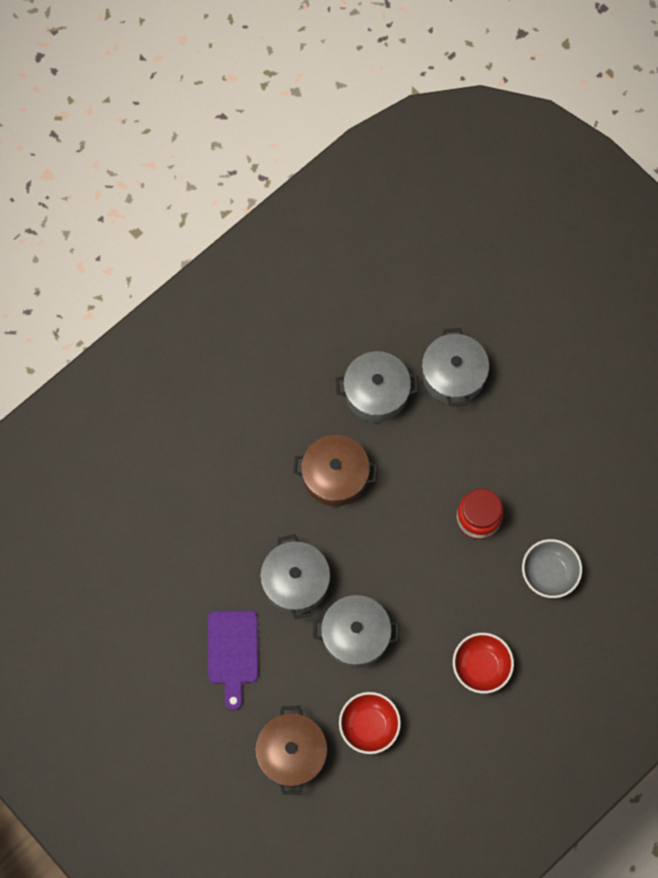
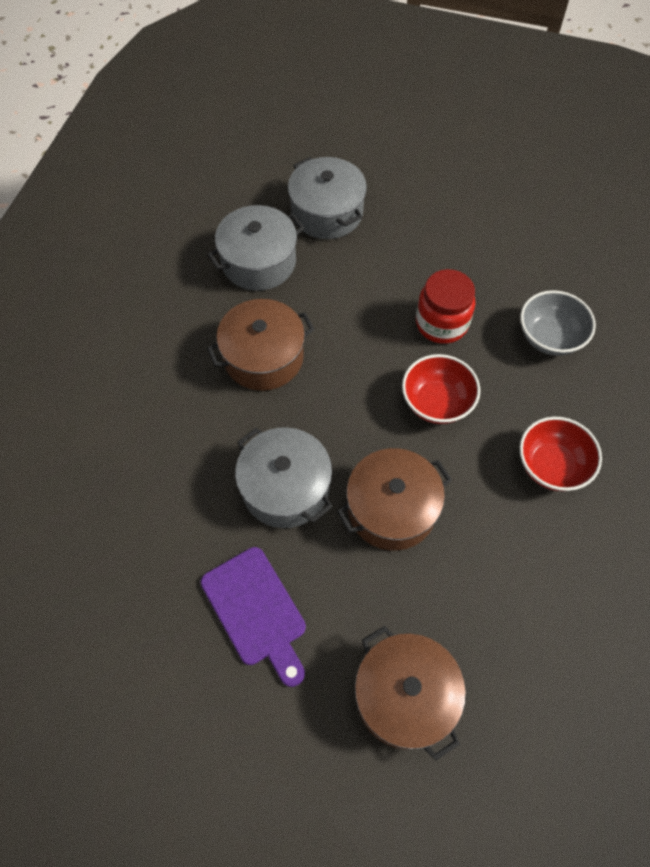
camera: 30 degrees left, 10 degrees down
(355, 635) = (391, 509): grey pot -> brown pot
(369, 726) = (476, 605): red bowl -> red bowl (437, 402)

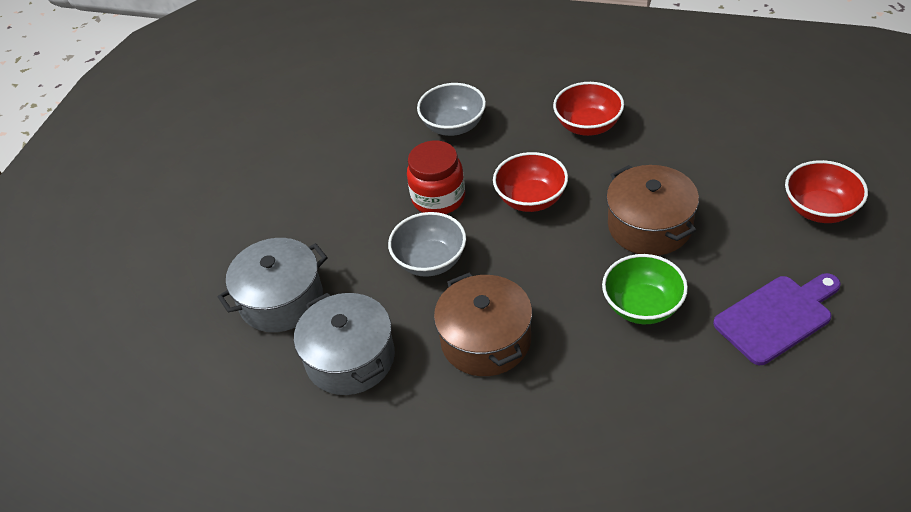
camera: 85 degrees left, 15 degrees down
(285, 488) = (642, 306): grey pot -> green bowl
(360, 317) = (430, 261): none -> grey bowl
(405, 696) = (820, 209): brown pot -> red bowl

